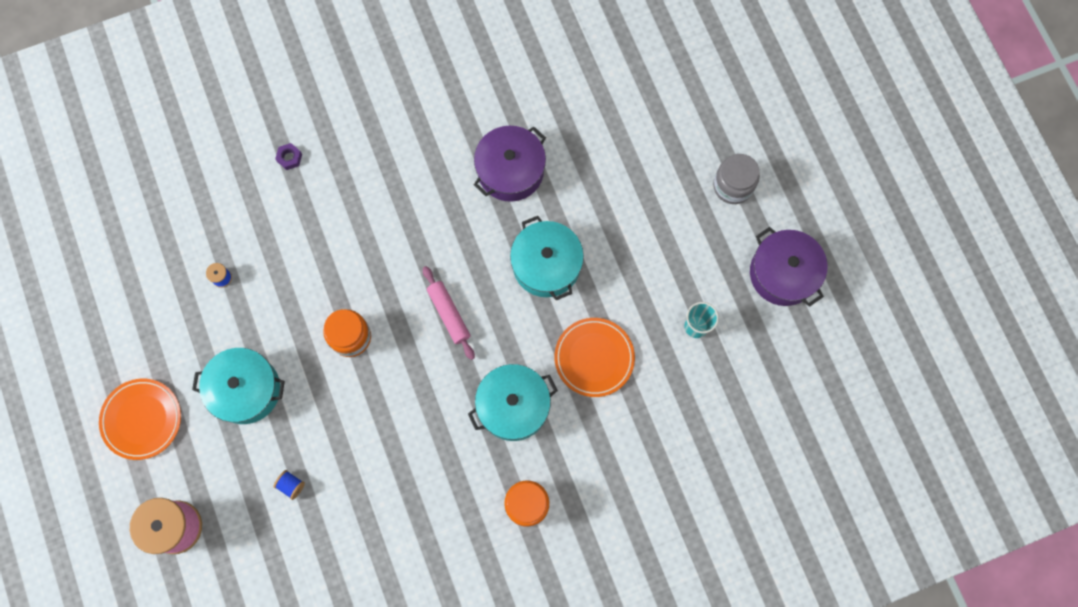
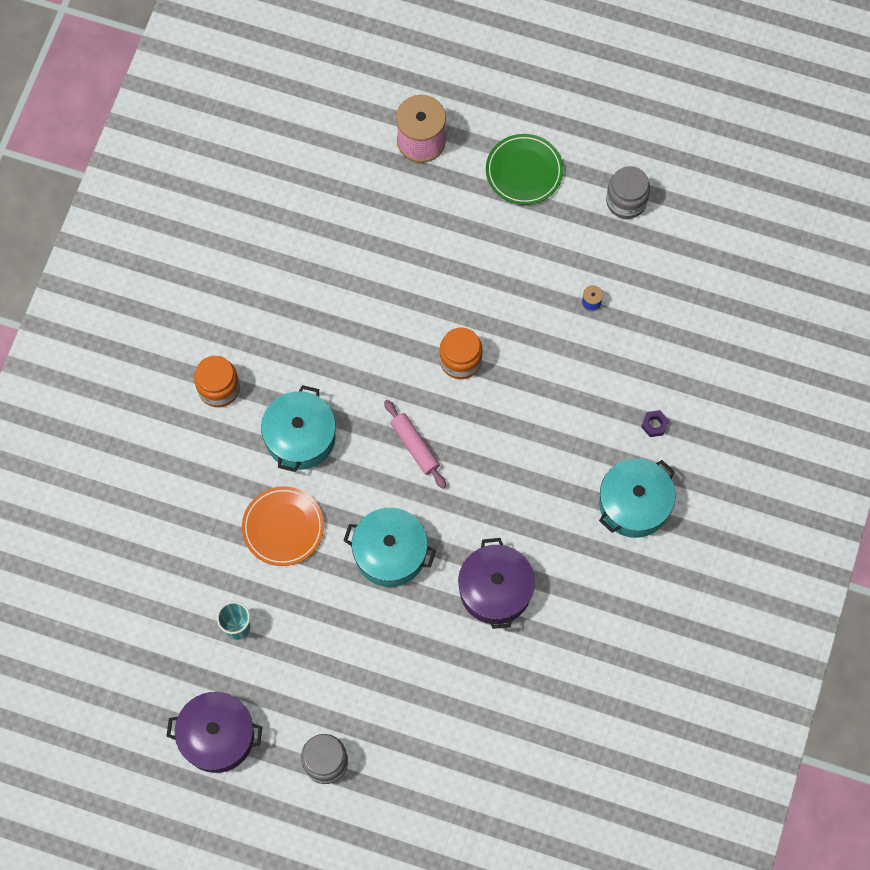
camera: 130 degrees right, 5 degrees down
(109, 318) = (626, 201): none -> grey jar
(142, 419) = (524, 171): orange plate -> green plate
(246, 389) = (484, 257): turquoise pot -> turquoise pot (634, 504)
(291, 485) = (382, 237): blue spool -> none
(449, 314) = (415, 446): pink rolling pin -> pink rolling pin turned 45 degrees clockwise

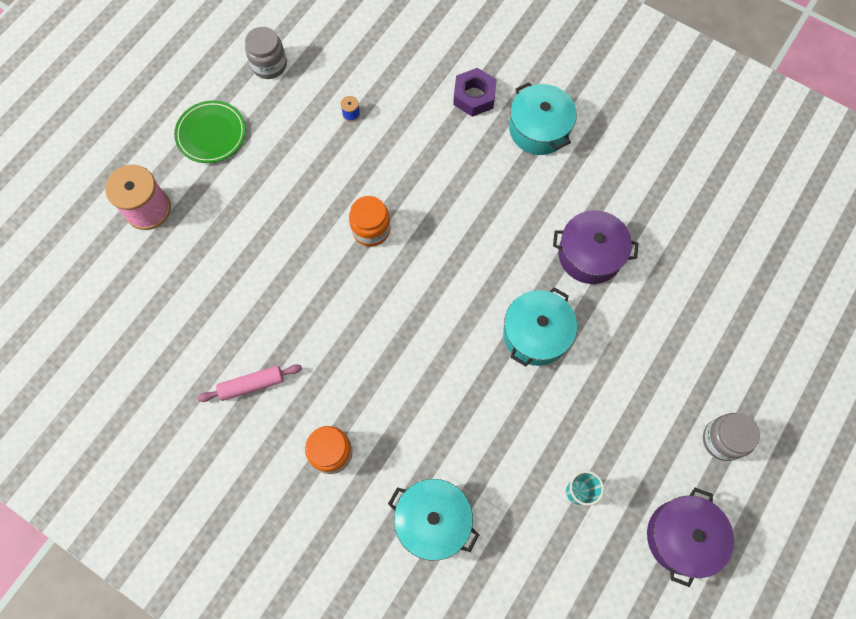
camera: 75 degrees left, 0 degrees up
(283, 527) = (488, 424): orange plate -> none
(300, 437) = (403, 387): turquoise pot -> turquoise pot (433, 520)
(415, 446) = (441, 287): pink rolling pin -> pink rolling pin (252, 385)
(654, 425) = (474, 96): purple nut -> purple nut, size x1.98

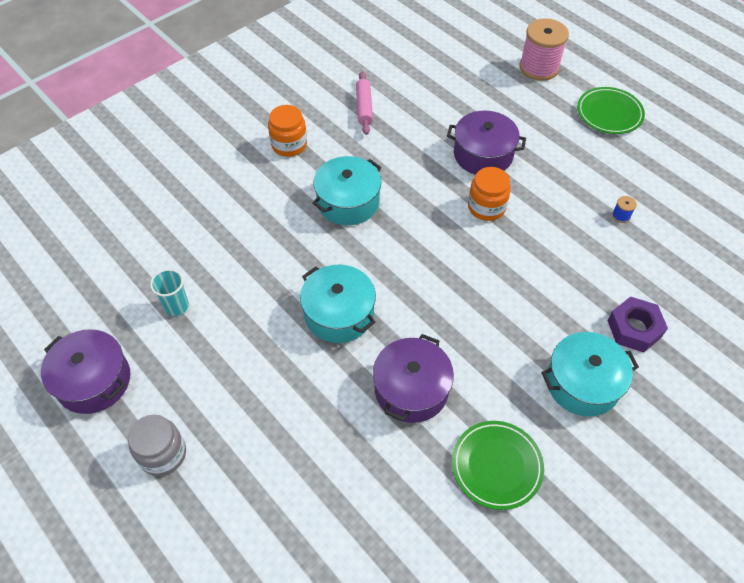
camera: 105 degrees right, 15 degrees down
(269, 65) = (686, 163): grey jar -> none
(299, 244) = (483, 154): none -> purple pot
(433, 520) = (205, 197): turquoise pot -> turquoise pot (348, 202)
(632, 180) = (496, 466): none -> green plate

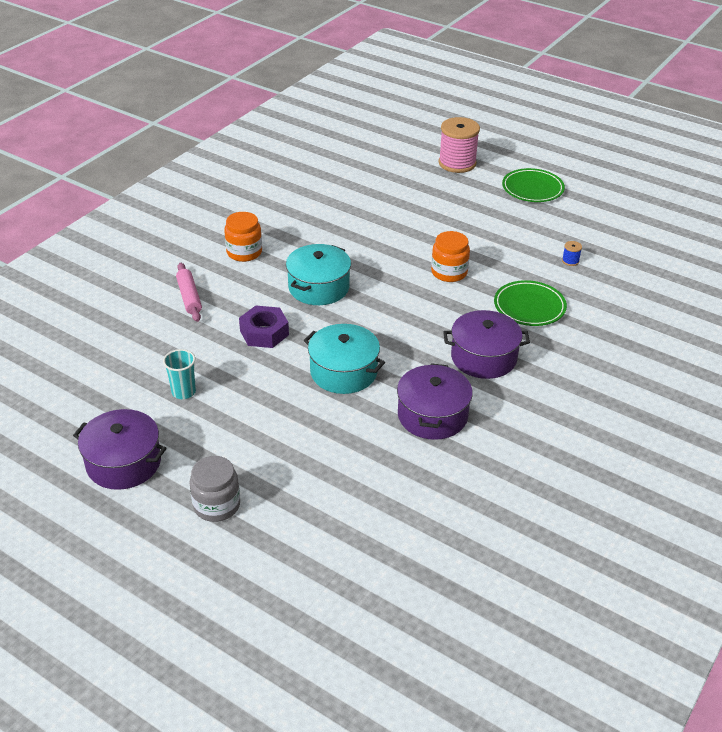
camera: 15 degrees left, 15 degrees down
(364, 107) = (305, 214): pink rolling pin -> pink rolling pin (189, 297)
(483, 154) = (431, 234): purple pot -> purple pot (483, 357)
(496, 466) = (529, 456): green plate -> green plate (529, 307)
(582, 383) = (581, 384): turquoise pot -> none
(634, 328) = (611, 339): purple nut -> purple nut (264, 333)

